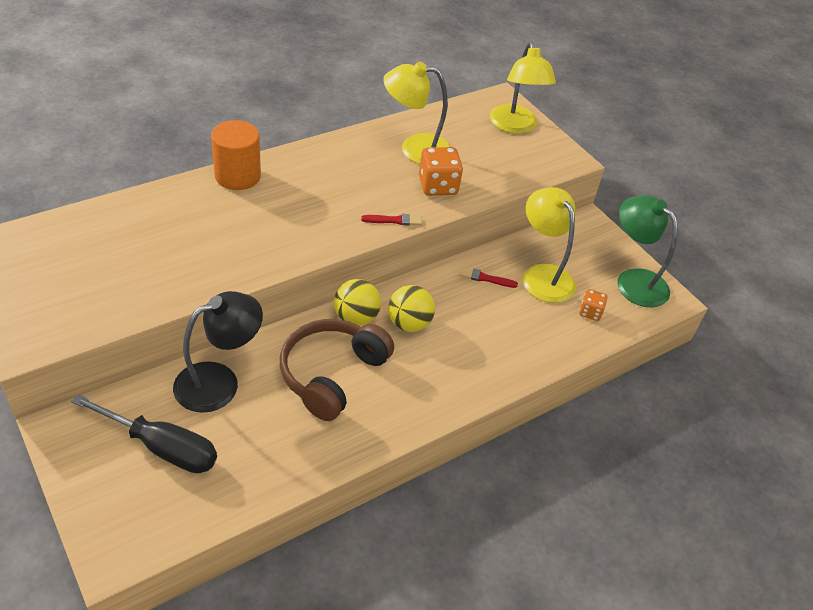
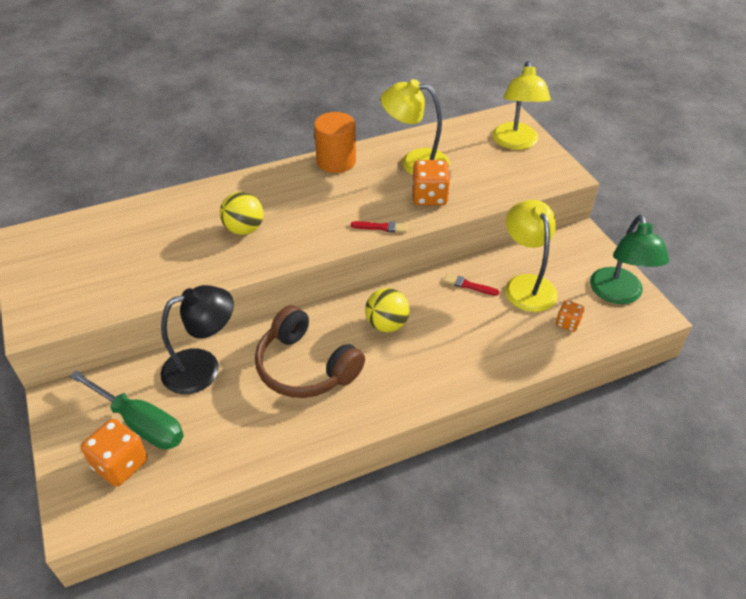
camera: 15 degrees right, 0 degrees up
(149, 493) = (120, 464): none -> orange dice
(161, 447) = (140, 423): black screwdriver -> green screwdriver
(237, 176) = (247, 183): orange cylinder -> orange cylinder (336, 161)
(331, 374) = (305, 367): brown headphones -> brown headphones turned 90 degrees counterclockwise
(356, 318) = (338, 316): yellow ball -> yellow ball (244, 229)
(633, 281) = (618, 294): green lamp -> green lamp turned 150 degrees counterclockwise

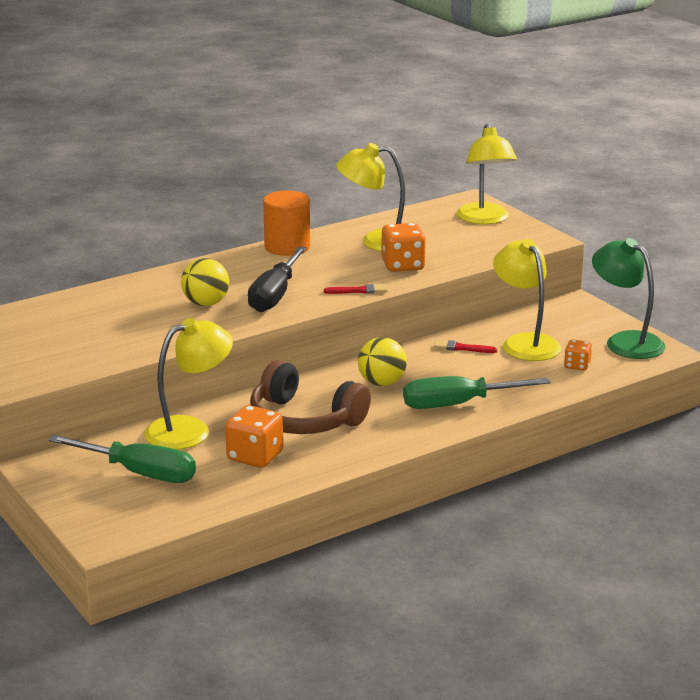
camera: 10 degrees left, 20 degrees down
(120, 464) = (132, 501): orange dice -> orange dice (255, 456)
(203, 367) = (190, 430): black lamp -> yellow lamp
(307, 224) = (275, 295): none -> black screwdriver
(448, 364) = (458, 404): none -> green screwdriver
(618, 294) = (625, 341): green lamp -> green lamp turned 150 degrees clockwise

